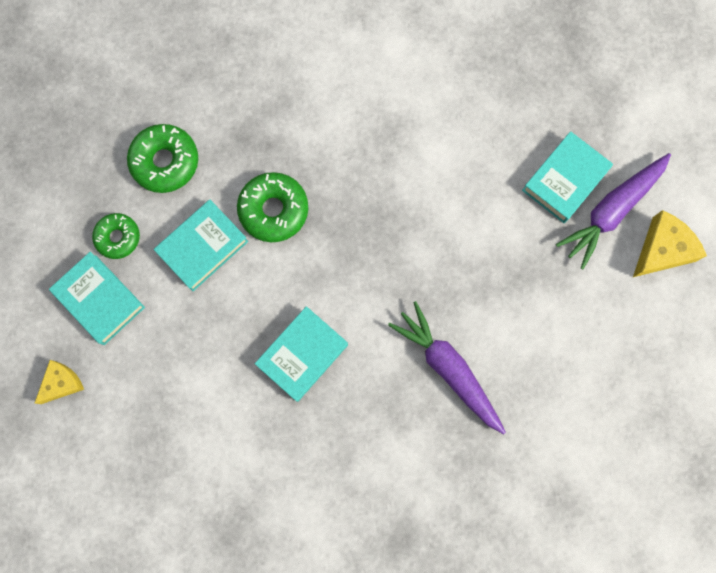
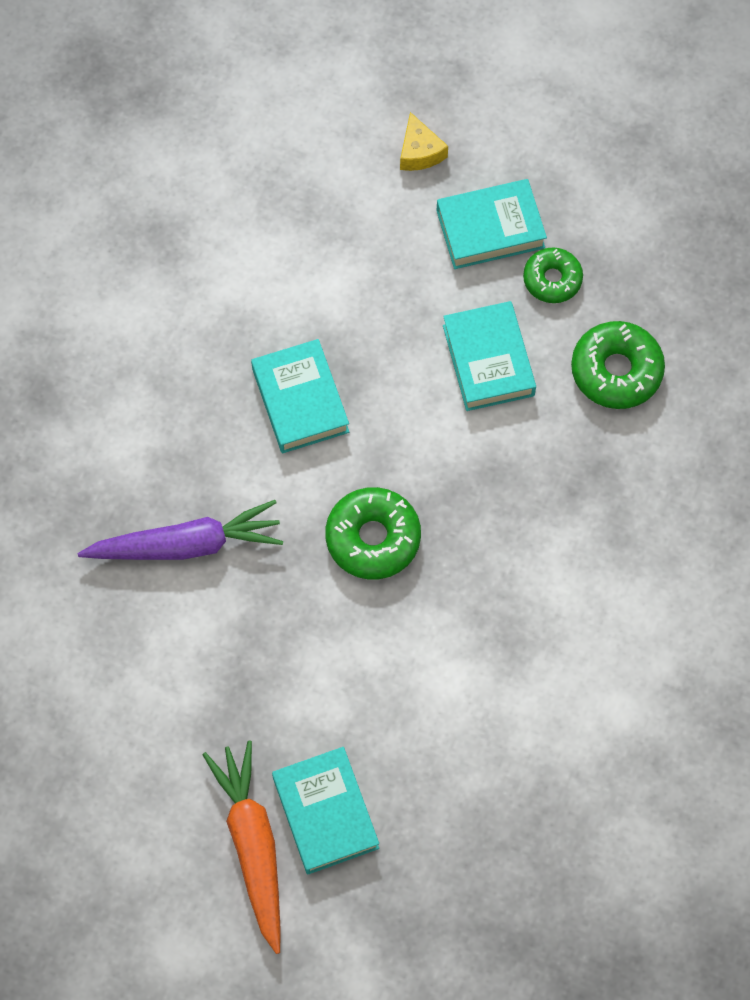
camera: 120 degrees right, 10 degrees down
(273, 210) = (487, 457): green donut -> green donut (373, 538)
(612, 211) = (253, 845): purple carrot -> orange carrot
(662, 250) = (168, 876): yellow cheese -> none

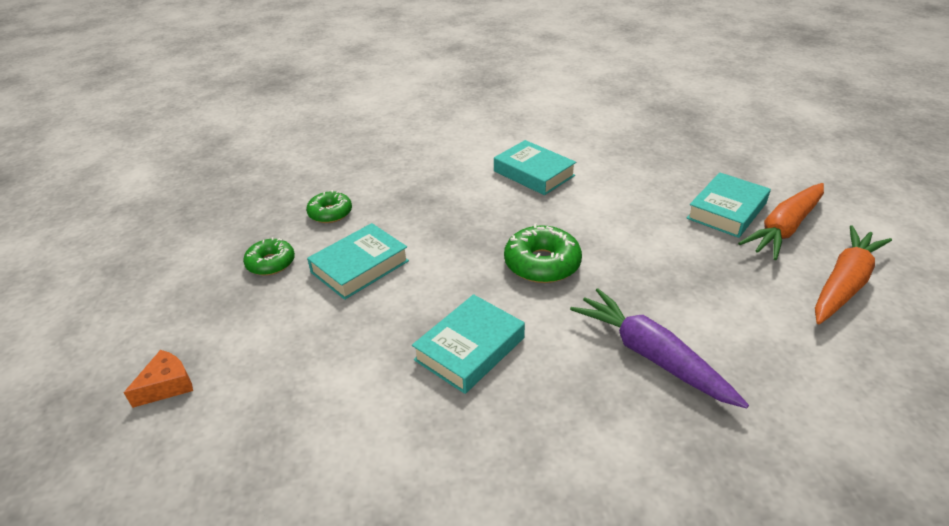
camera: 120 degrees left, 30 degrees down
(139, 810) = (844, 284): none -> orange carrot
(419, 152) = (167, 385): yellow cheese -> orange cheese
(490, 229) = (237, 310): turquoise book -> turquoise book (534, 173)
(616, 371) = (330, 213): green donut -> green donut, size x0.65

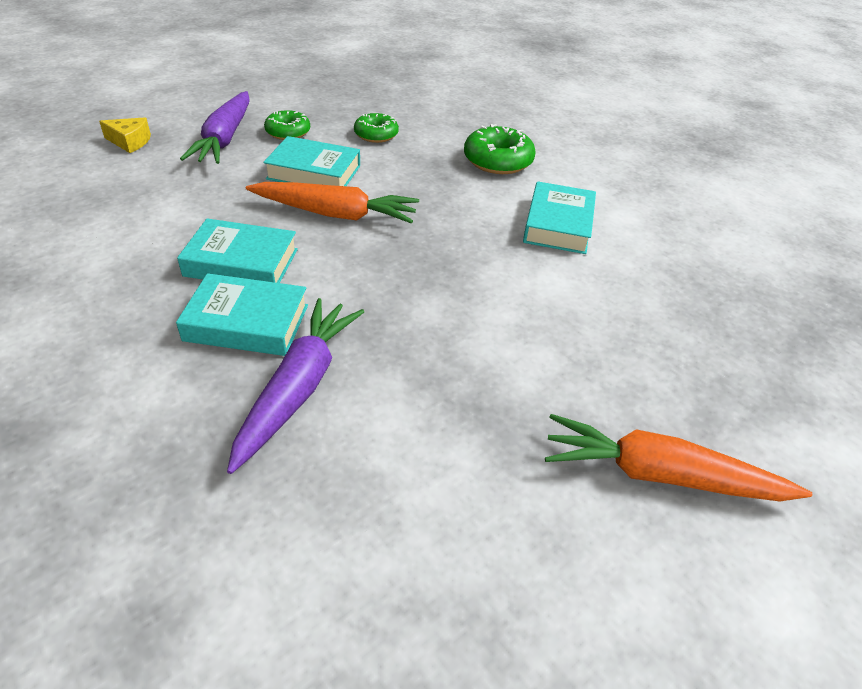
camera: 55 degrees right, 5 degrees up
(167, 385) = (130, 142): orange cheese -> yellow cheese
(238, 309) = (224, 138): none -> purple carrot
(542, 263) = (399, 272): green donut -> green donut (498, 161)
(726, 211) = (644, 403): turquoise book -> turquoise book (247, 322)
(844, 284) = (577, 567): orange carrot -> orange carrot (335, 214)

